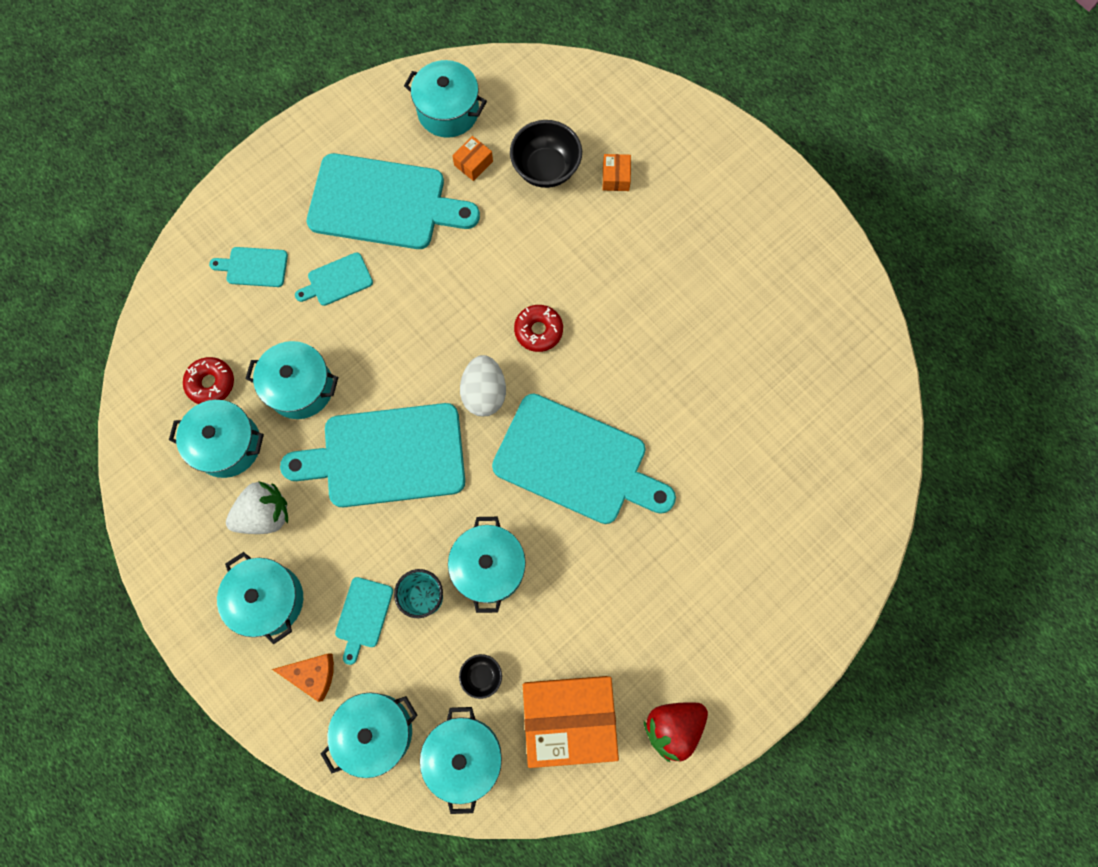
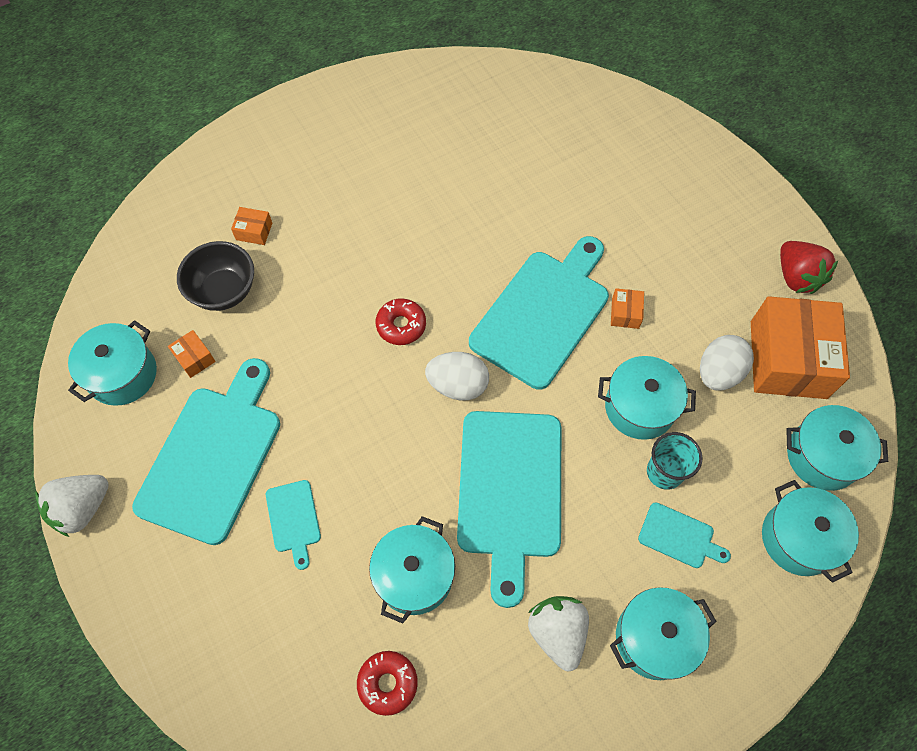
camera: 80 degrees left, 10 degrees down
(227, 445) = (468, 669): turquoise pot -> none
(254, 267) = (250, 615): turquoise cutting board -> none
(312, 674) = (738, 598): orange cheese -> none
(326, 118) = (82, 508): none -> white strawberry
(481, 676) = (746, 429): black bowl -> none
(540, 645) = (718, 373): none -> white egg
(592, 543) = (625, 313): none -> orange box

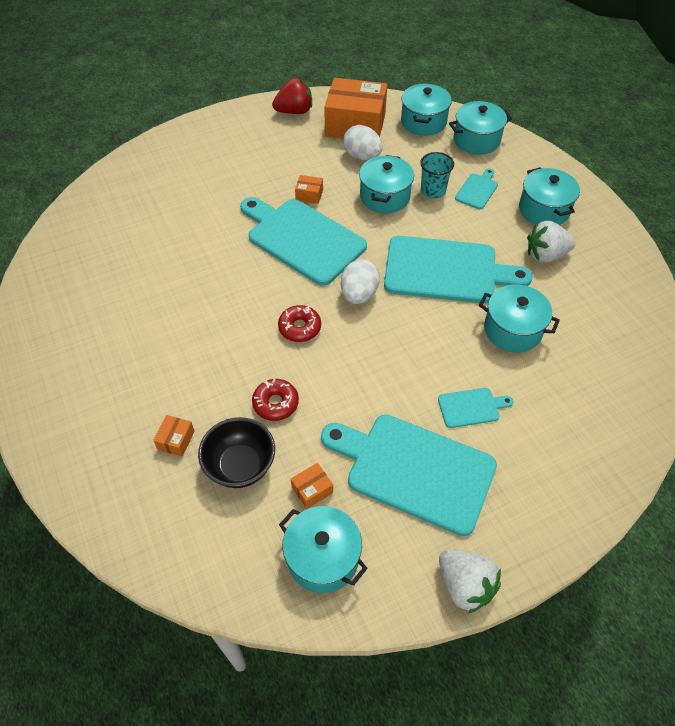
camera: 85 degrees left, 10 degrees down
(387, 683) = (592, 349): red donut -> red donut (275, 403)

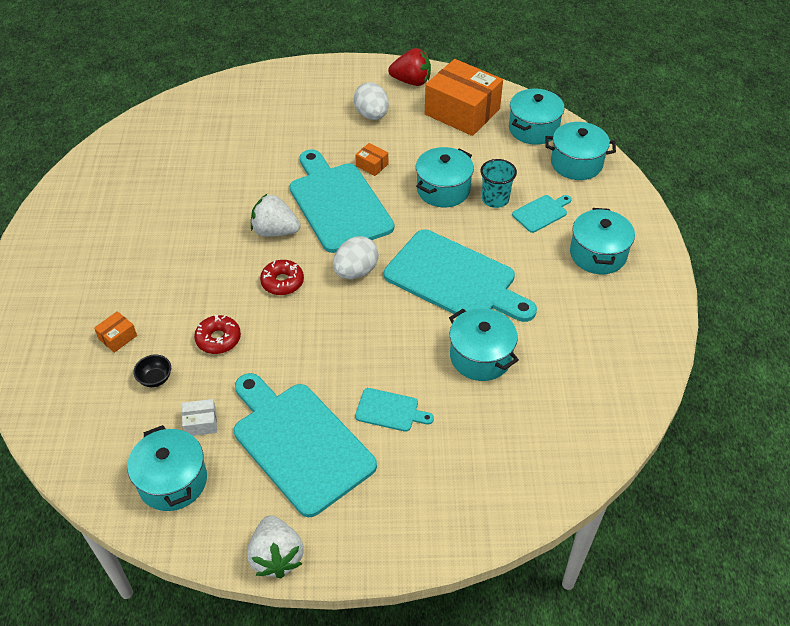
camera: 25 degrees right, 5 degrees down
(240, 466) = (155, 379): black bowl -> black bowl, size x0.52
(312, 490) = (201, 423): orange box -> white box
(362, 156) = (447, 144): white egg -> white egg (372, 115)
(545, 255) = (566, 298): white strawberry -> white strawberry (275, 231)

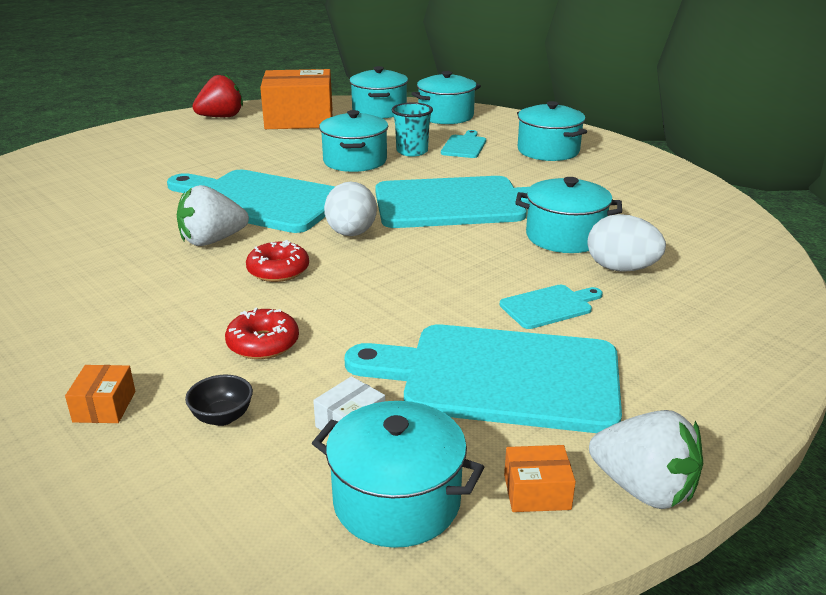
camera: 40 degrees left, 20 degrees down
(372, 115) = (209, 143): white egg -> white egg (621, 269)
(372, 165) = (258, 169): orange box -> orange box (537, 492)

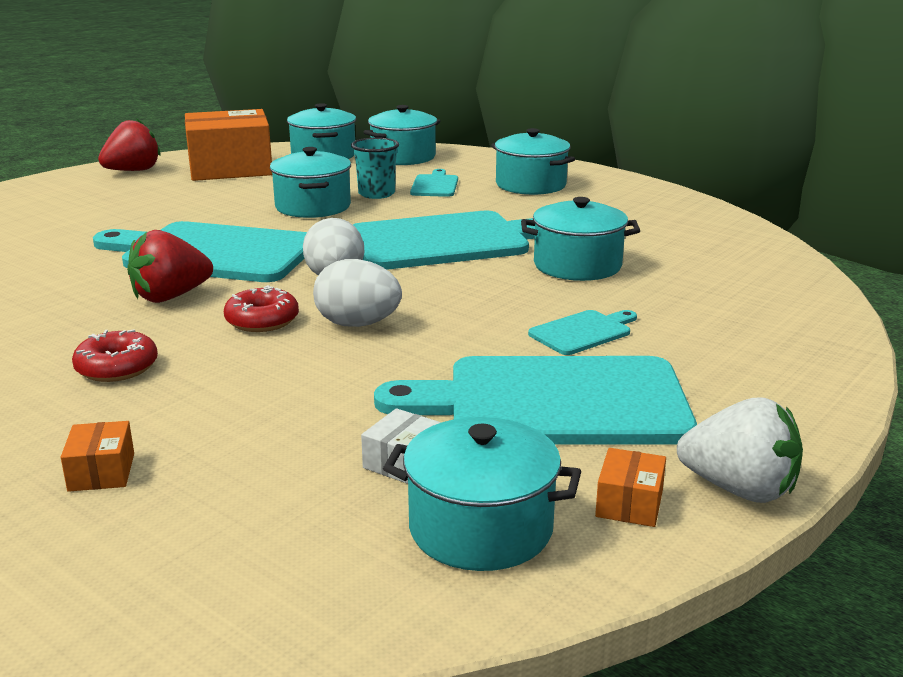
camera: 10 degrees left, 5 degrees down
(212, 241) = (170, 297): white strawberry -> red strawberry
(222, 417) = (250, 469): black bowl -> none
(263, 343) = (271, 393): red donut -> red donut (117, 368)
(537, 492) = (629, 504): orange box -> orange box turned 60 degrees counterclockwise
(621, 269) = (648, 291): white egg -> white egg (358, 324)

